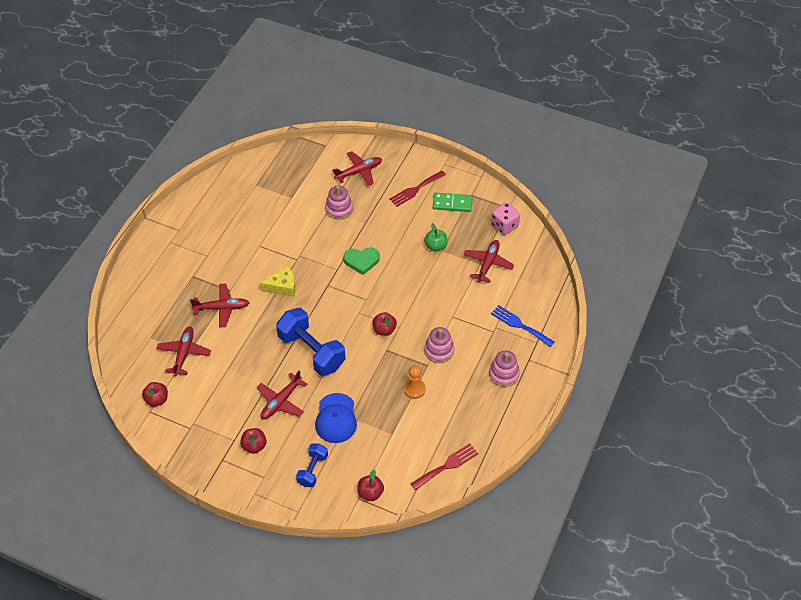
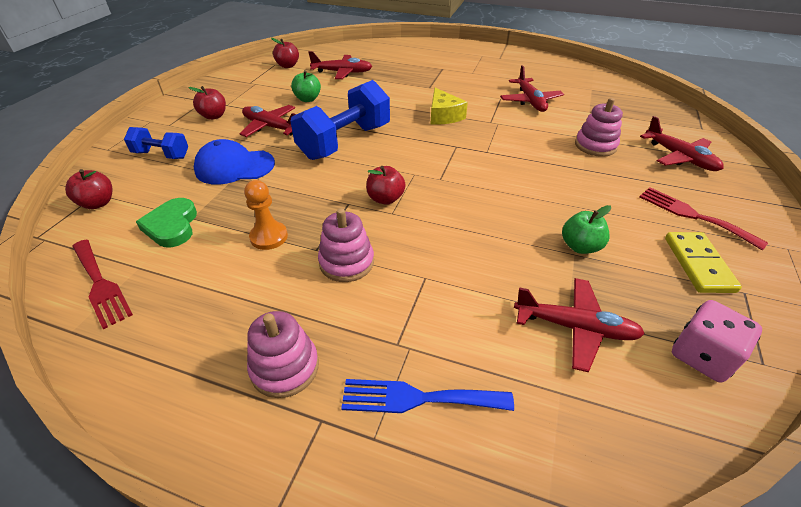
camera: 85 degrees right, 10 degrees down
(222, 308) = (403, 85): red plane -> red plane (530, 101)
(235, 379) = (307, 99): none -> green apple
(361, 261) = (510, 170): green heart -> green heart (172, 226)
(452, 203) = (698, 264): green domino -> yellow domino
(520, 325) = (419, 398): blue fork -> blue fork turned 120 degrees counterclockwise

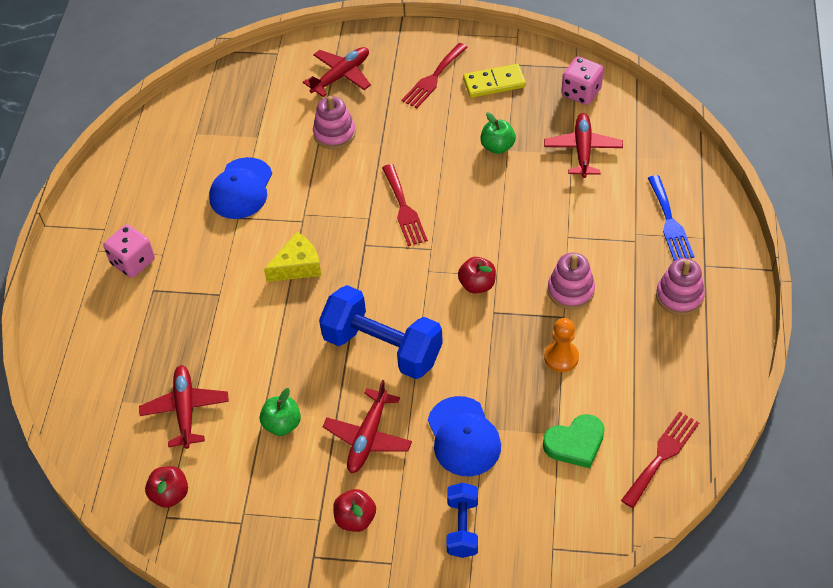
camera: 100 degrees left, 10 degrees up
(98, 203) = (567, 534): red apple -> none
(468, 64) = (133, 262): none -> pink dice
(495, 170) = (403, 208): none -> red fork
(530, 101) = (241, 189): red plane -> blue cap

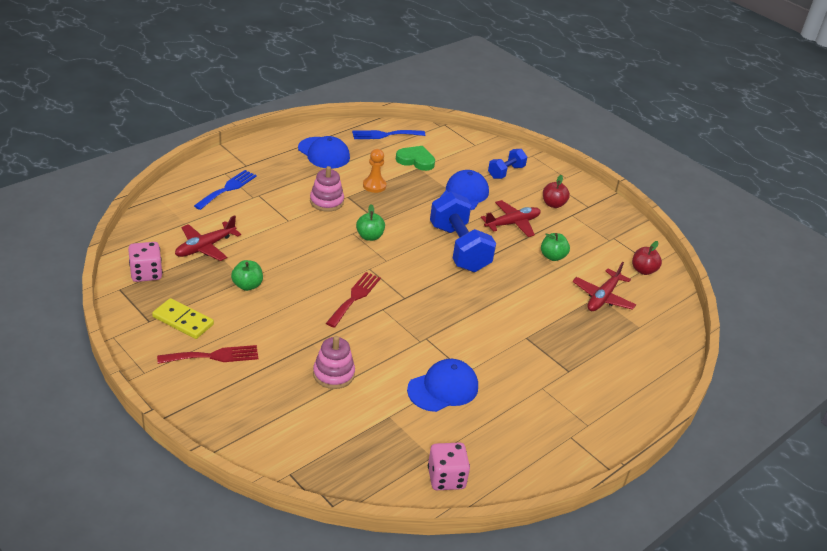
camera: 145 degrees left, 15 degrees down
(133, 262) = (567, 398): pink dice -> pink dice (446, 478)
(297, 266) = (459, 316): yellow cheese -> none
(341, 76) = (270, 412): red plane -> none
(477, 285) = (369, 236): red apple -> green apple
(661, 457) = (385, 135): red fork -> blue fork
(671, 356) = (324, 153): none -> blue cap
(679, 296) = (280, 165): pink stacking toy -> none

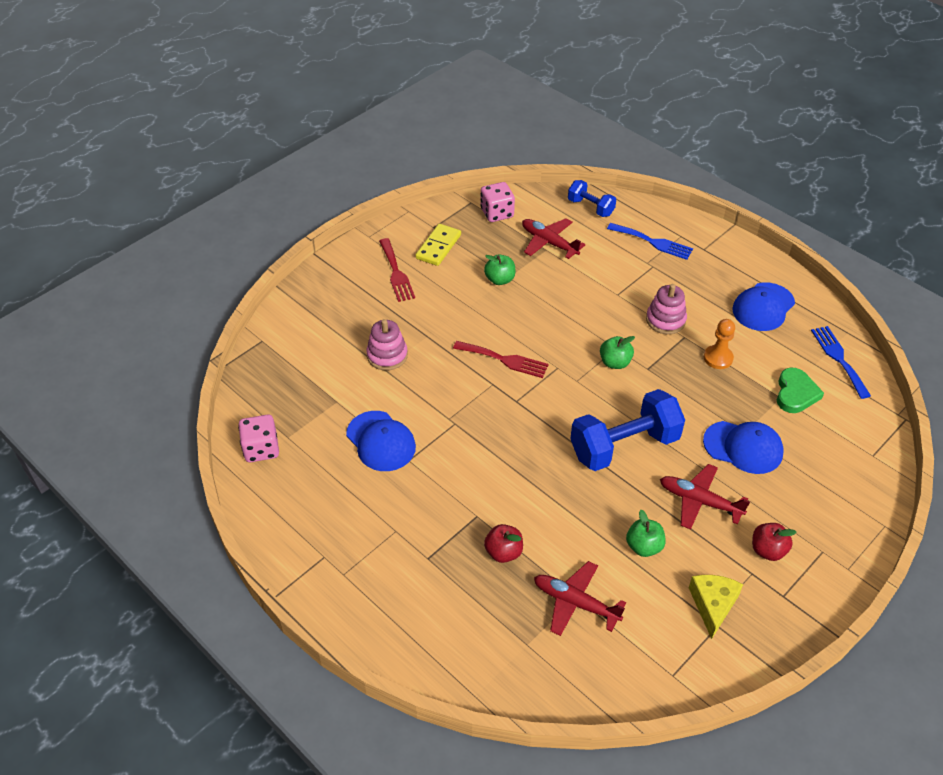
camera: 90 degrees right, 10 degrees up
(506, 172) = (821, 493): blue dumbbell -> blue dumbbell (590, 207)
(512, 223) = (699, 501): red plane -> red plane turned 150 degrees clockwise
(598, 236) = (713, 605): none -> yellow cheese
(643, 270) = (652, 660): red apple -> red apple (503, 552)

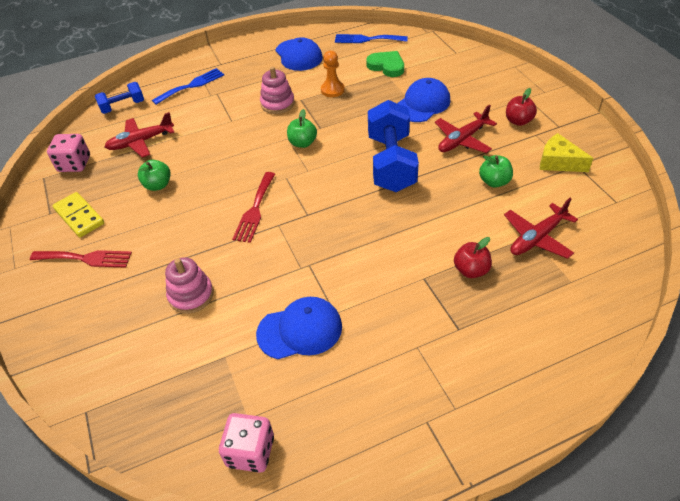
camera: 65 degrees left, 0 degrees up
(503, 360) = (255, 209): red fork -> red fork turned 150 degrees clockwise

